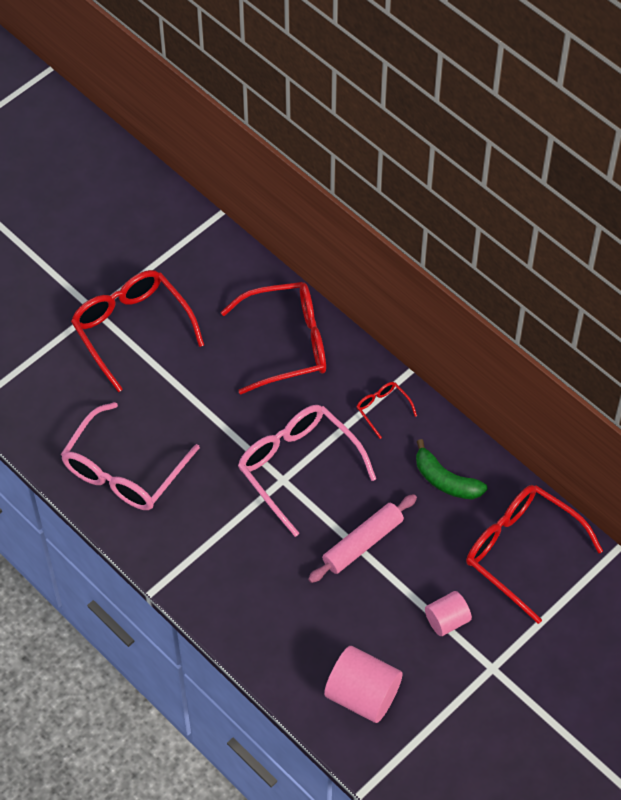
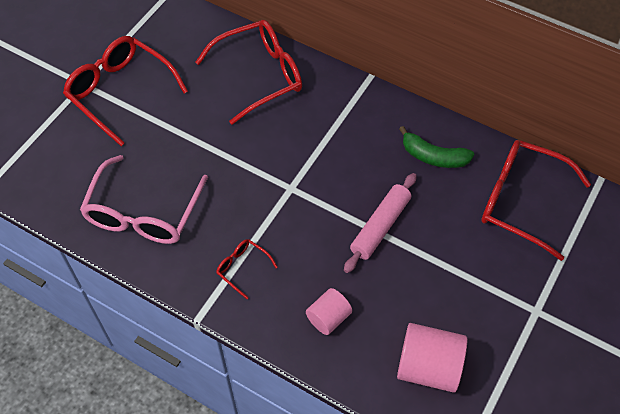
camera: 15 degrees left, 0 degrees up
(298, 467) = (301, 174): pink glasses -> none
(382, 409) = (358, 110): red glasses -> red glasses (242, 268)
(447, 620) = (480, 277): pink cylinder -> pink cylinder (328, 318)

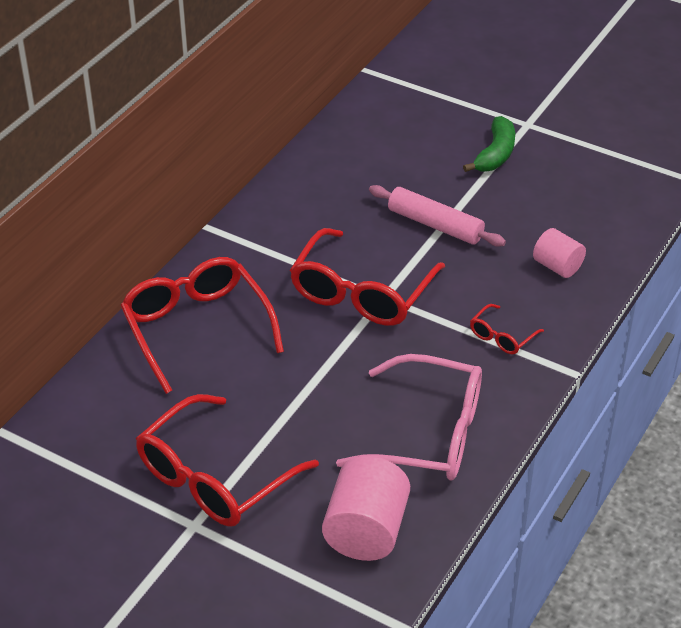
camera: 90 degrees left, 15 degrees down
(428, 367) = (602, 197): pink cylinder -> pink cylinder (366, 531)
(433, 156) = (336, 181): green banana -> green banana (495, 154)
(520, 201) = (395, 123): red glasses -> red glasses (361, 293)

